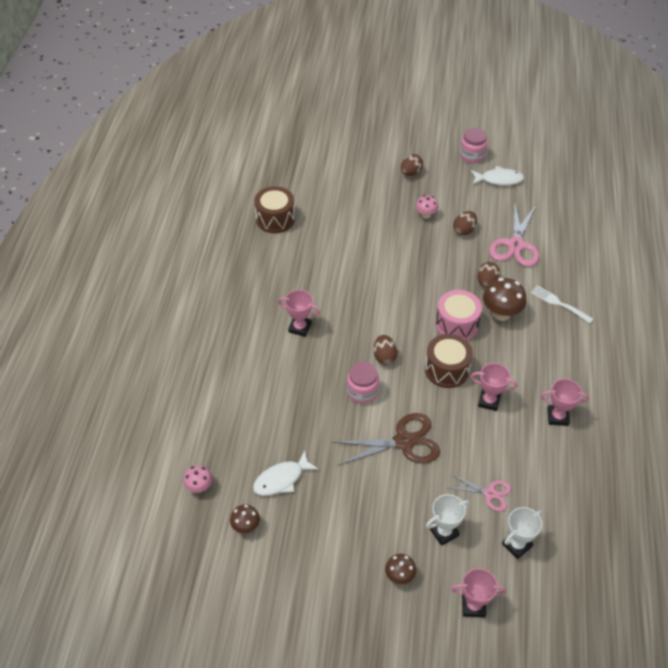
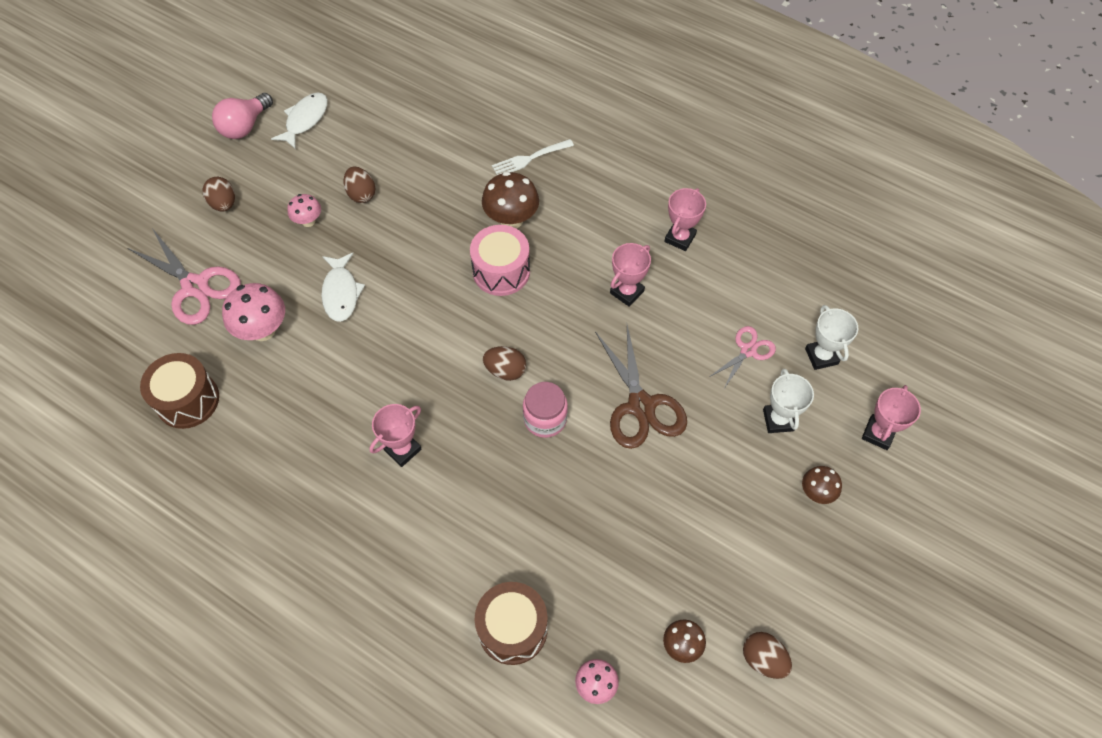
camera: 65 degrees left, 10 degrees up
(281, 479) = (630, 572): white fish -> white fish (341, 293)
(338, 229) = (263, 330): none -> pink mushroom
(404, 442) = (640, 406): brown scissors -> brown scissors turned 150 degrees clockwise
(446, 369) = (561, 313): brown drum -> brown drum (512, 629)
(472, 156) = (245, 126): pink jar -> pink light bulb
(487, 282) = (456, 210): brown egg -> brown egg (763, 659)
(515, 245) = (419, 155): pink scissors -> pink scissors (195, 286)

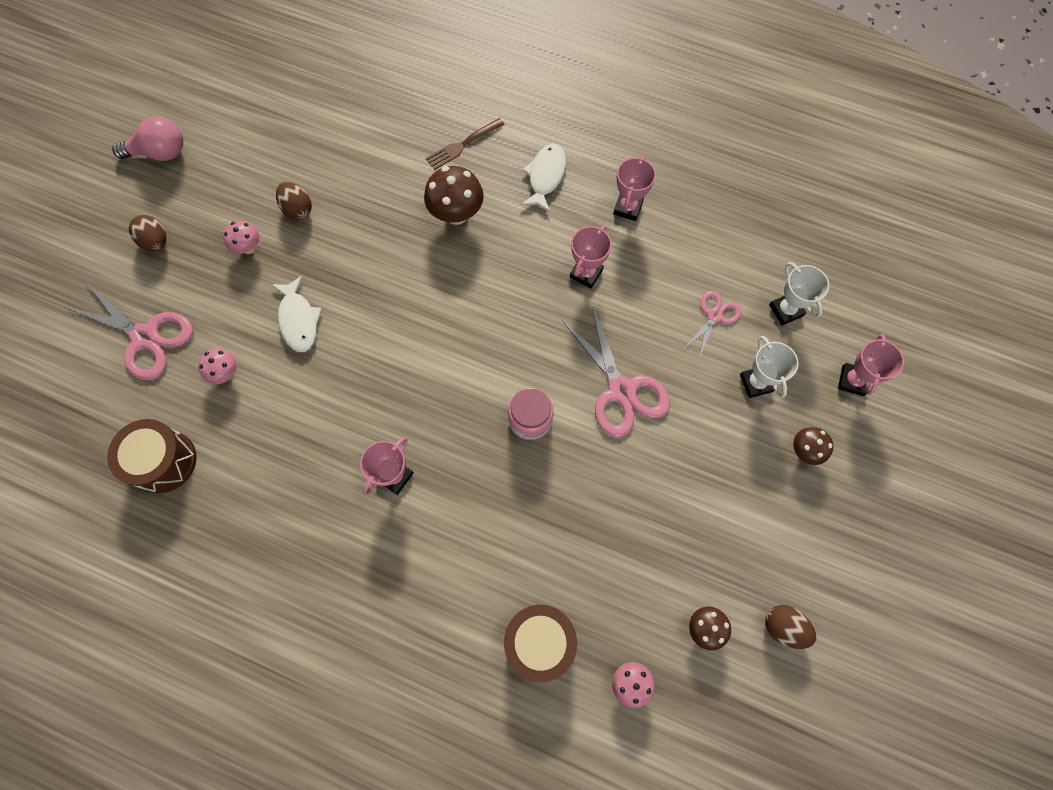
camera: 10 degrees left, 10 degrees up
(245, 126) = (160, 153): pink light bulb -> pink light bulb turned 120 degrees counterclockwise
(263, 330) = (226, 373): pink mushroom -> pink mushroom, size x0.59
(305, 120) = (222, 136): white fish -> white fish (545, 176)
(501, 271) = (457, 271): pink drum -> none
(505, 370) = (481, 376): brown egg -> none
(530, 158) = (462, 145): white fork -> brown fork
(640, 406) = (621, 391): brown scissors -> pink scissors

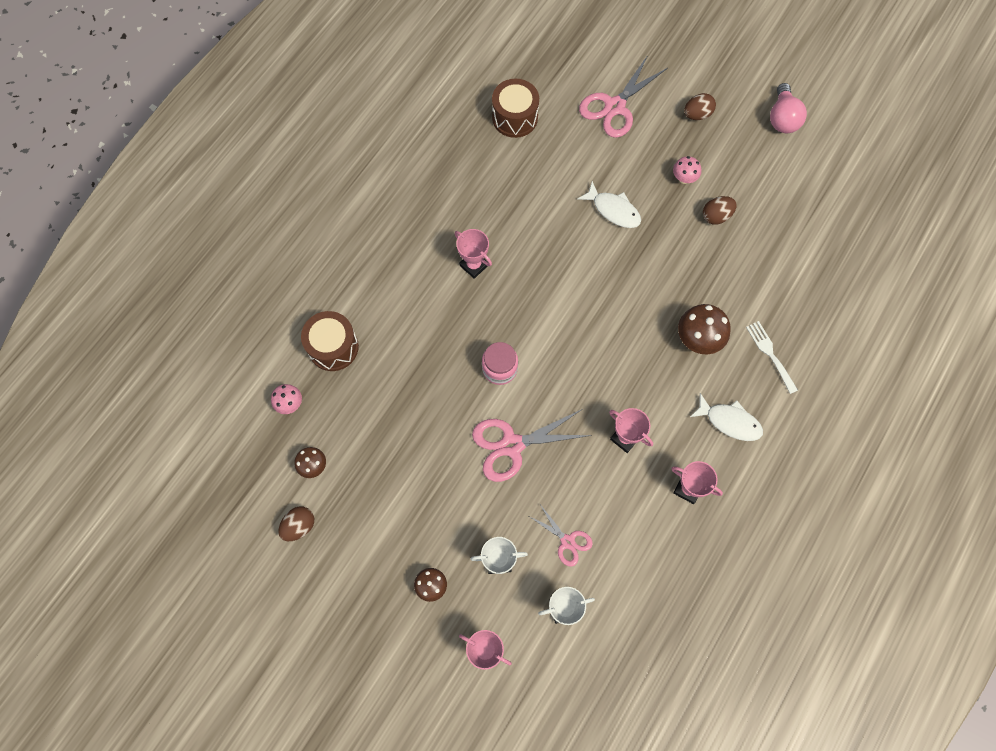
camera: 100 degrees right, 0 degrees up
(226, 373) = (576, 158): pink mushroom -> none
(299, 320) = (613, 210): white fish -> white fish turned 135 degrees counterclockwise
(462, 145) = (770, 354): brown fork -> white fork

